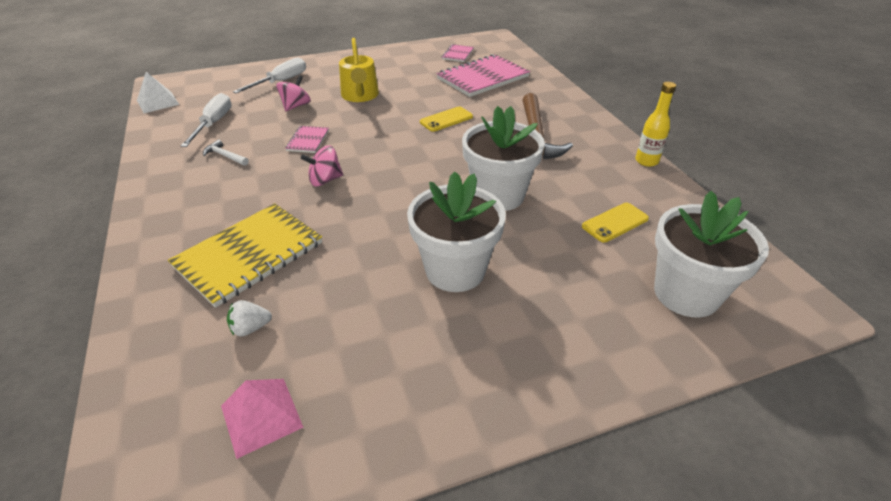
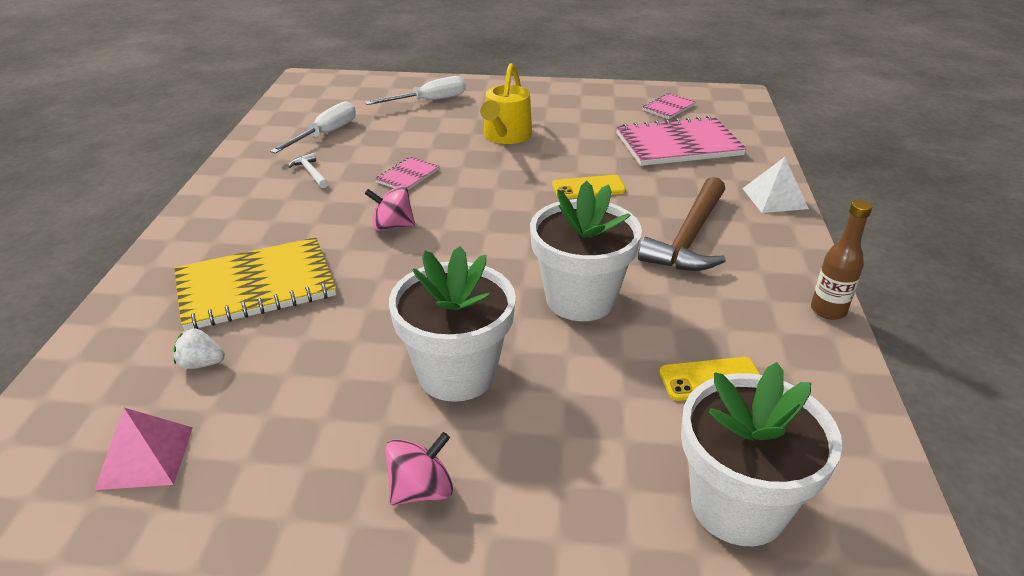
camera: 25 degrees right, 5 degrees down
(157, 102) = (288, 99): white pyramid -> white pyramid (774, 198)
(296, 106) = (424, 133): pink spinning top -> pink spinning top (421, 490)
(646, 161) = (828, 310): yellow bottle -> brown bottle

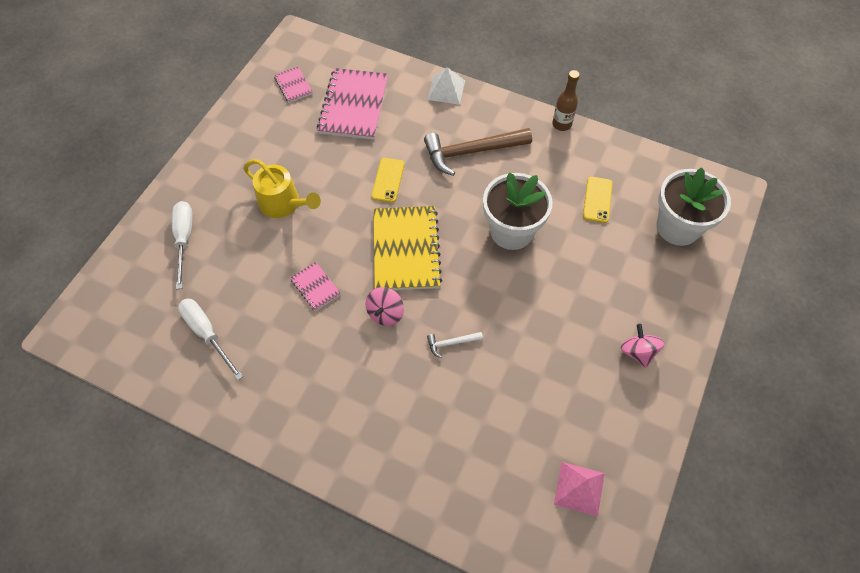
camera: 70 degrees left, 25 degrees up
(201, 364) = (504, 454): white strawberry -> none
(256, 286) = (428, 414): yellow notebook -> yellow notebook (406, 249)
(310, 173) = (275, 356): white hammer -> white hammer (451, 343)
(456, 373) = (557, 314): white flower pot -> none
(689, 238) = (471, 152): brown hammer -> brown hammer turned 120 degrees clockwise

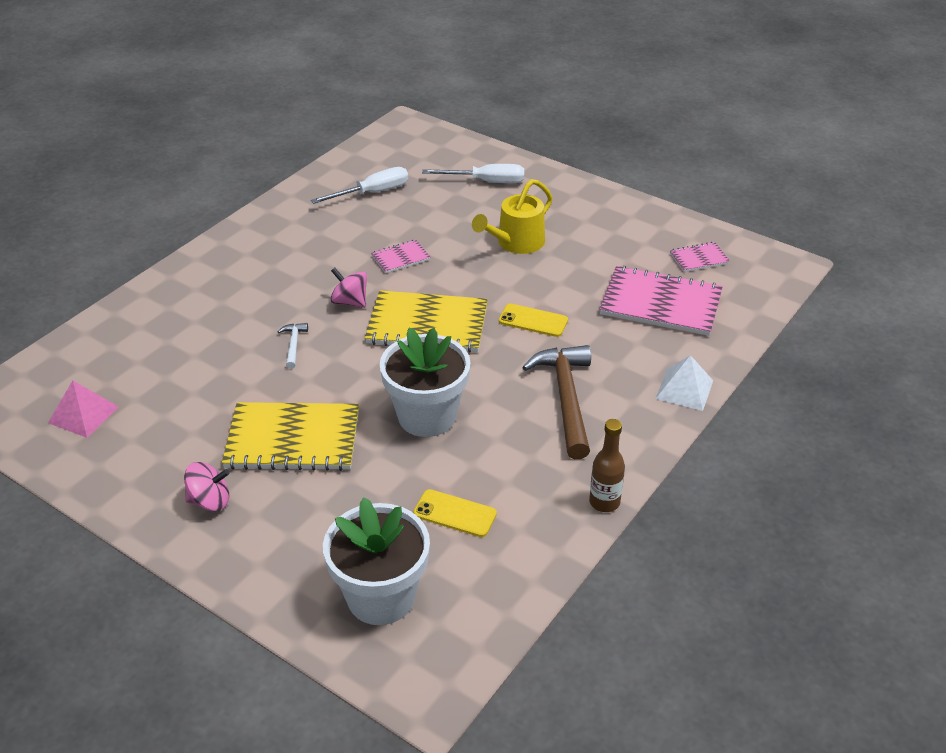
camera: 100 degrees right, 20 degrees down
(560, 313) = (293, 439): none -> yellow notebook

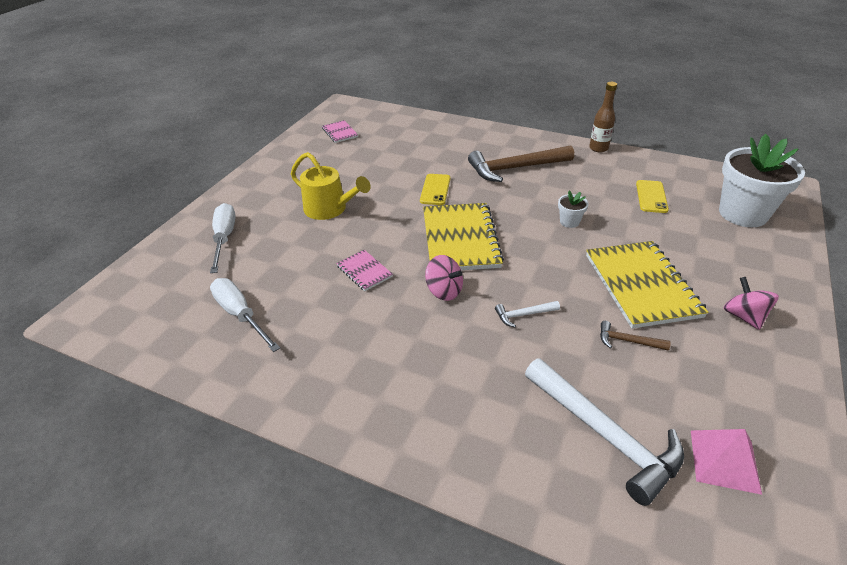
camera: 100 degrees left, 0 degrees up
(145, 358) = (605, 434): none -> white hammer
(226, 402) = (627, 341): none -> brown hammer
(350, 302) = (444, 291): pink spinning top -> pink spinning top turned 75 degrees counterclockwise
(427, 416) = (569, 222): white flower pot -> white flower pot, size x0.42
(661, 304) = (397, 143): pink notebook -> none
(684, 389) = (483, 131): white pyramid -> none

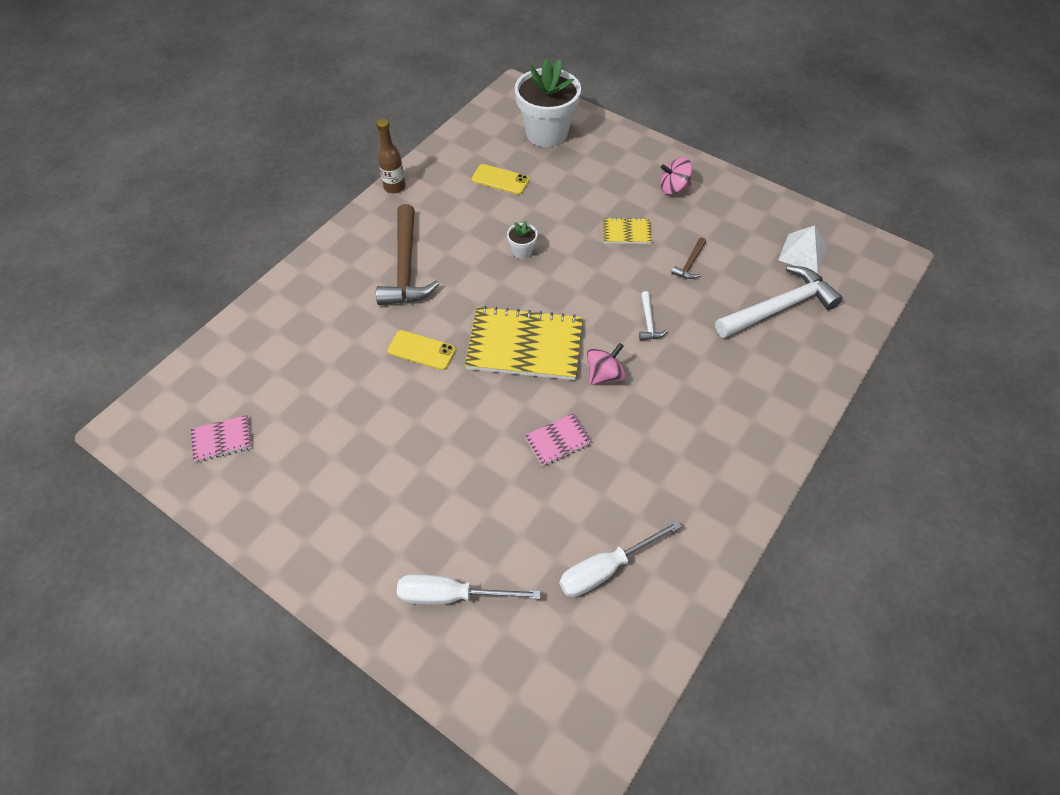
camera: 80 degrees left, 15 degrees up
(329, 209) = (424, 467): yellow watering can -> none
(641, 285) = (626, 232): yellow notebook -> yellow notebook, size x0.48
(724, 461) = (802, 253): pink pyramid -> white pyramid

